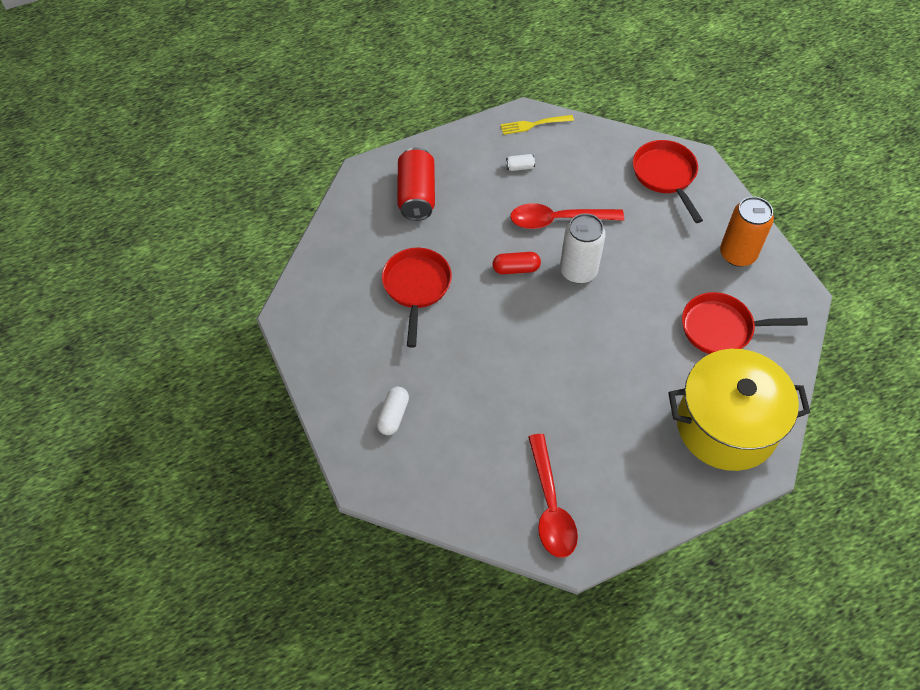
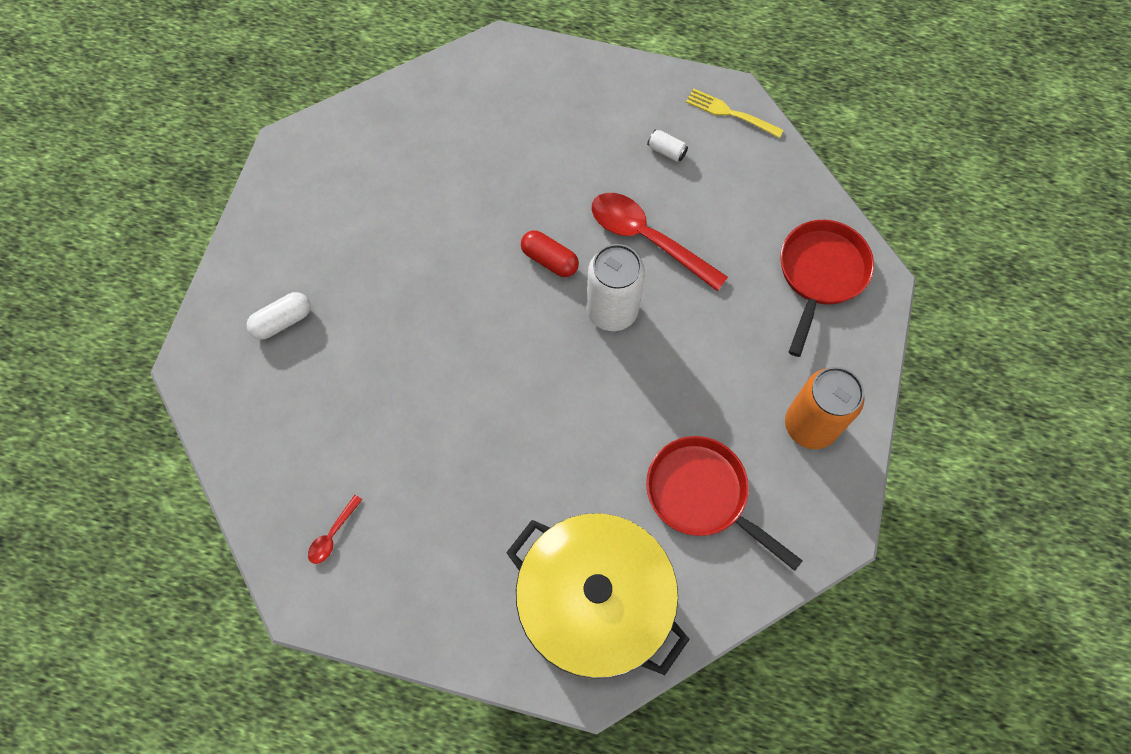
camera: 40 degrees right, 10 degrees up
(416, 195) = (529, 108): red can -> none
(416, 287) = (432, 206): red pan -> none
(550, 506) = (332, 535): red spoon -> red spoon, size x0.45

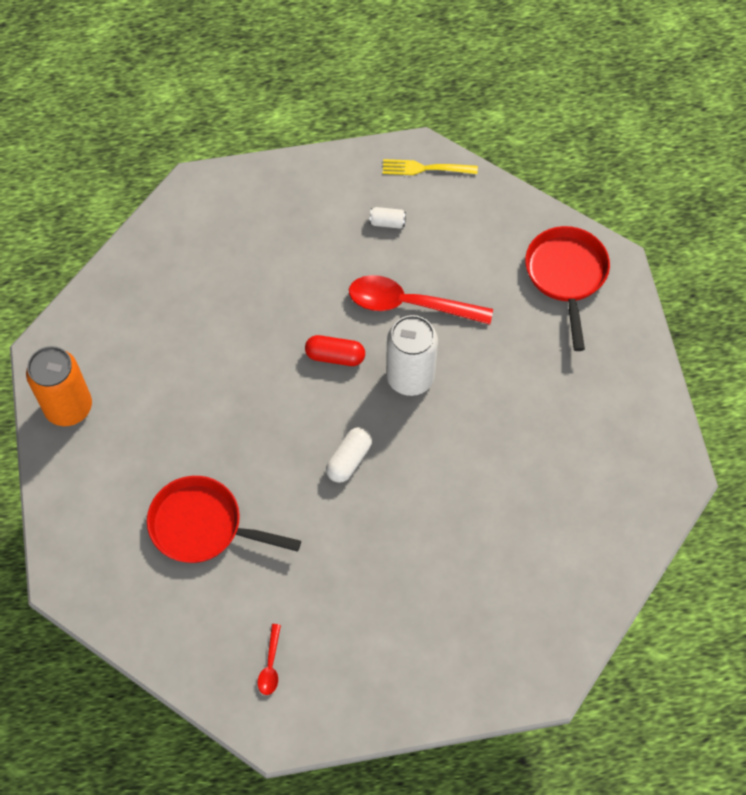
camera: 25 degrees left, 5 degrees down
(282, 321) = (127, 507): white capsule -> white capsule (349, 460)
(594, 605) = (517, 621): yellow pot -> none
(702, 495) = (560, 495): red pan -> red pan (202, 526)
(810, 425) = (617, 402): orange can -> orange can (68, 407)

